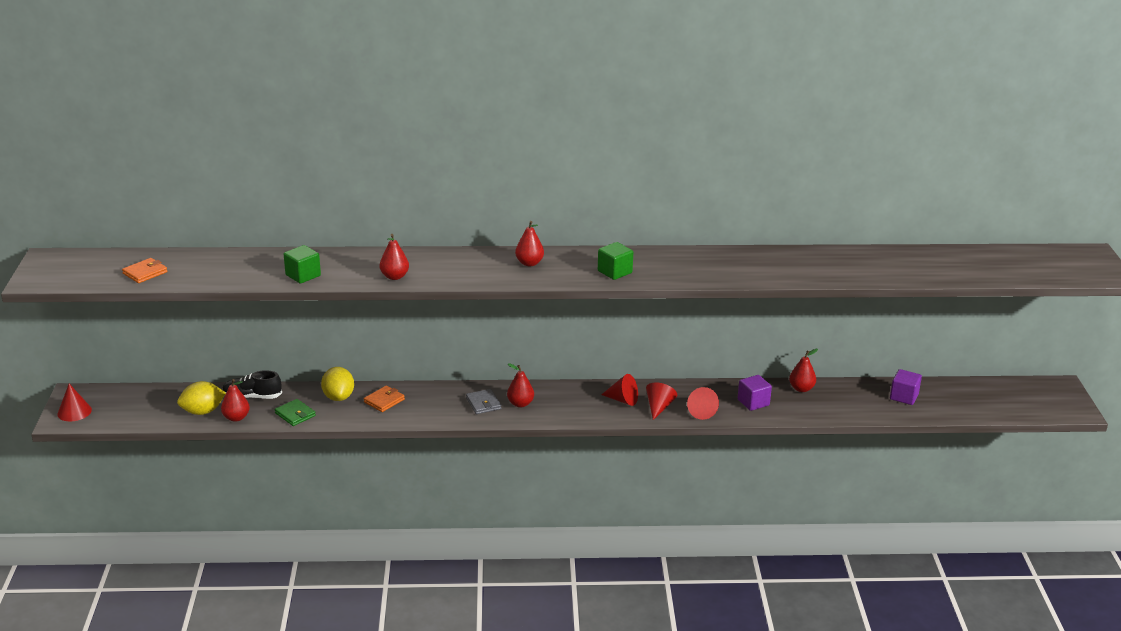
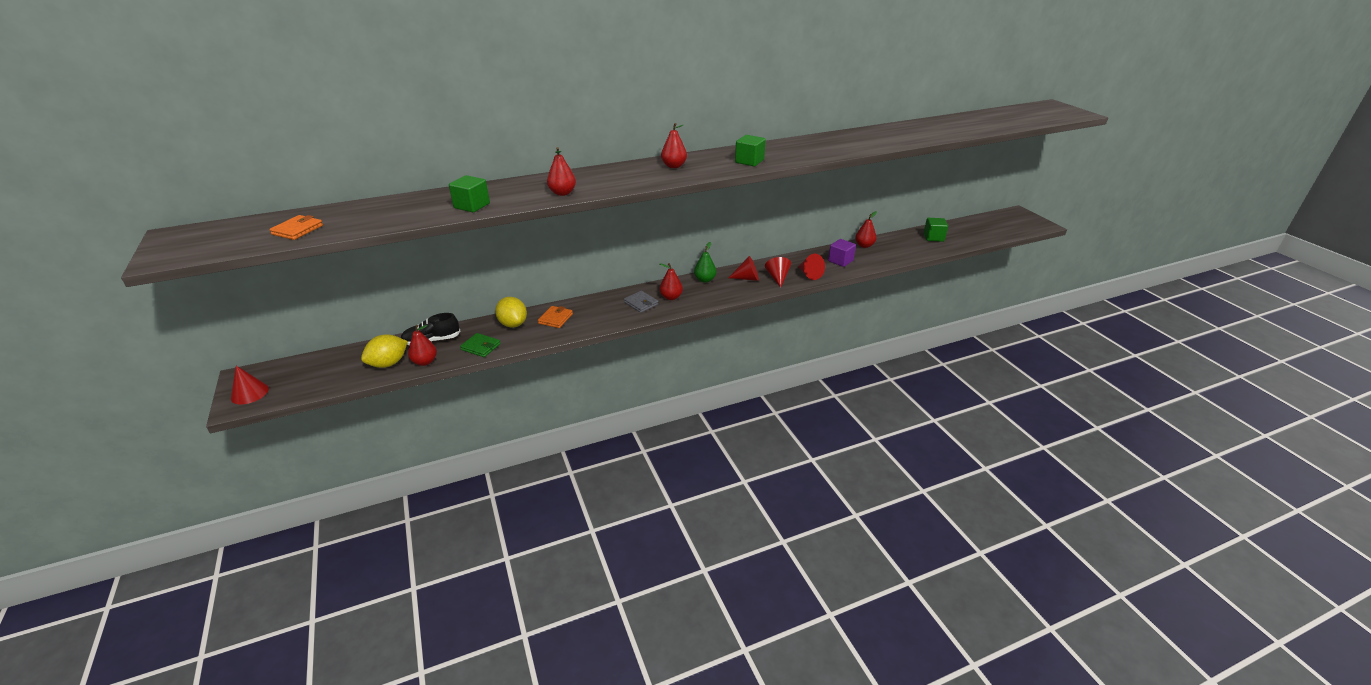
camera: 20 degrees left, 5 degrees up
(573, 391) = (705, 280): none -> green pear
(904, 397) = (933, 237): purple cube -> green cube

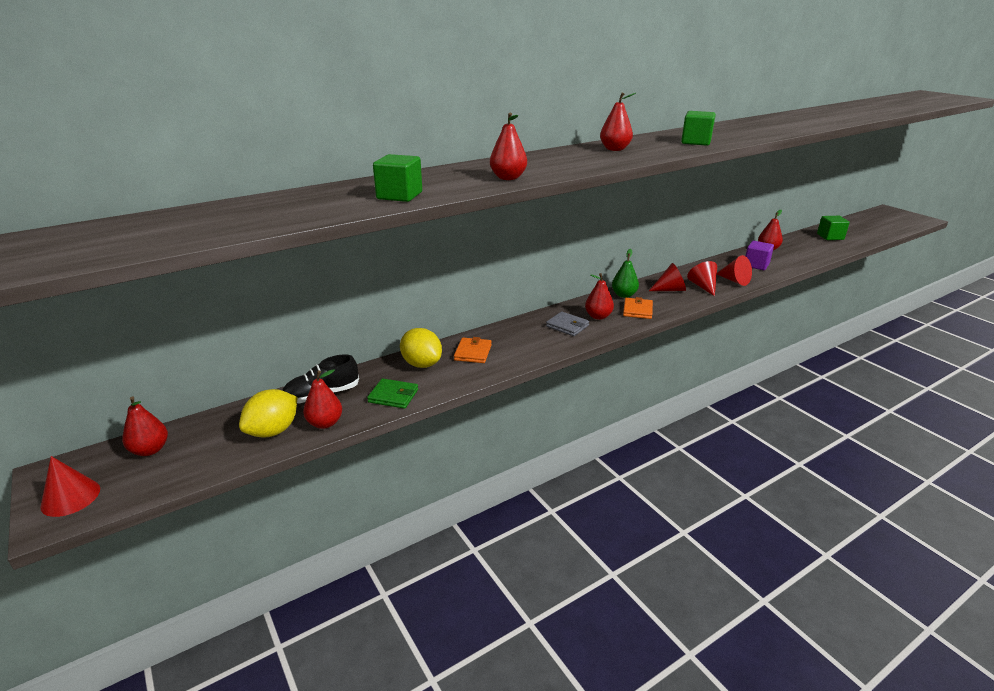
camera: 10 degrees left, 5 degrees down
(297, 230) = (158, 234): orange wallet -> orange wallet (637, 310)
(306, 368) = (150, 450): none -> red pear

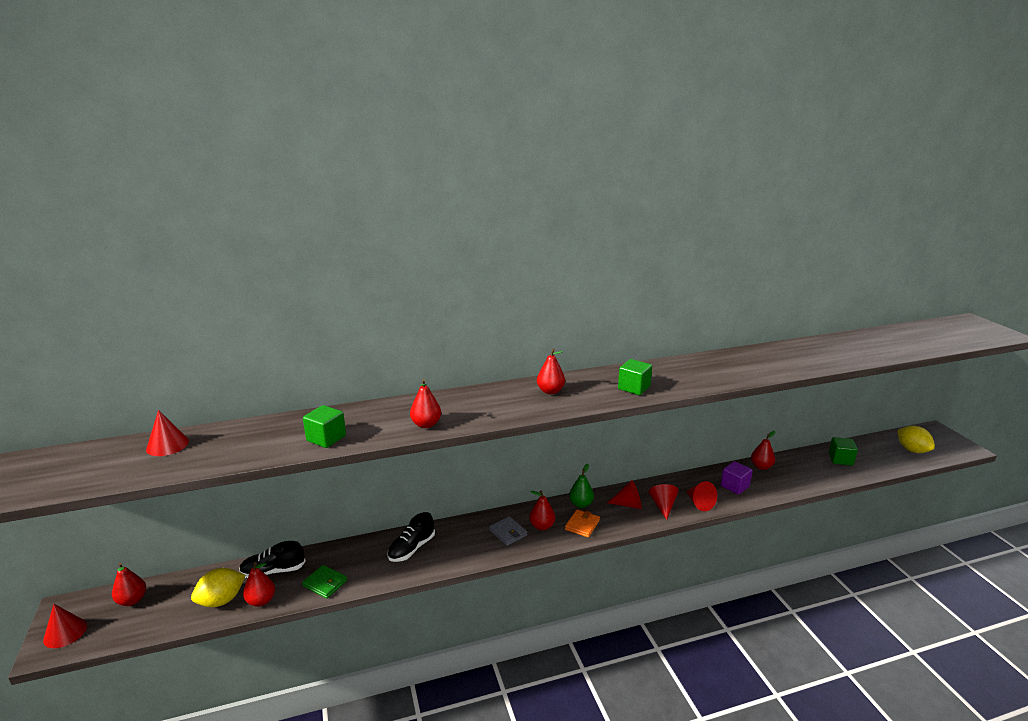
camera: 15 degrees right, 5 degrees down
(188, 217) = (167, 445): none -> red cone
(422, 364) = (364, 553): yellow lemon -> yellow lemon (912, 450)
(473, 352) = (411, 548): orange wallet -> black shoe

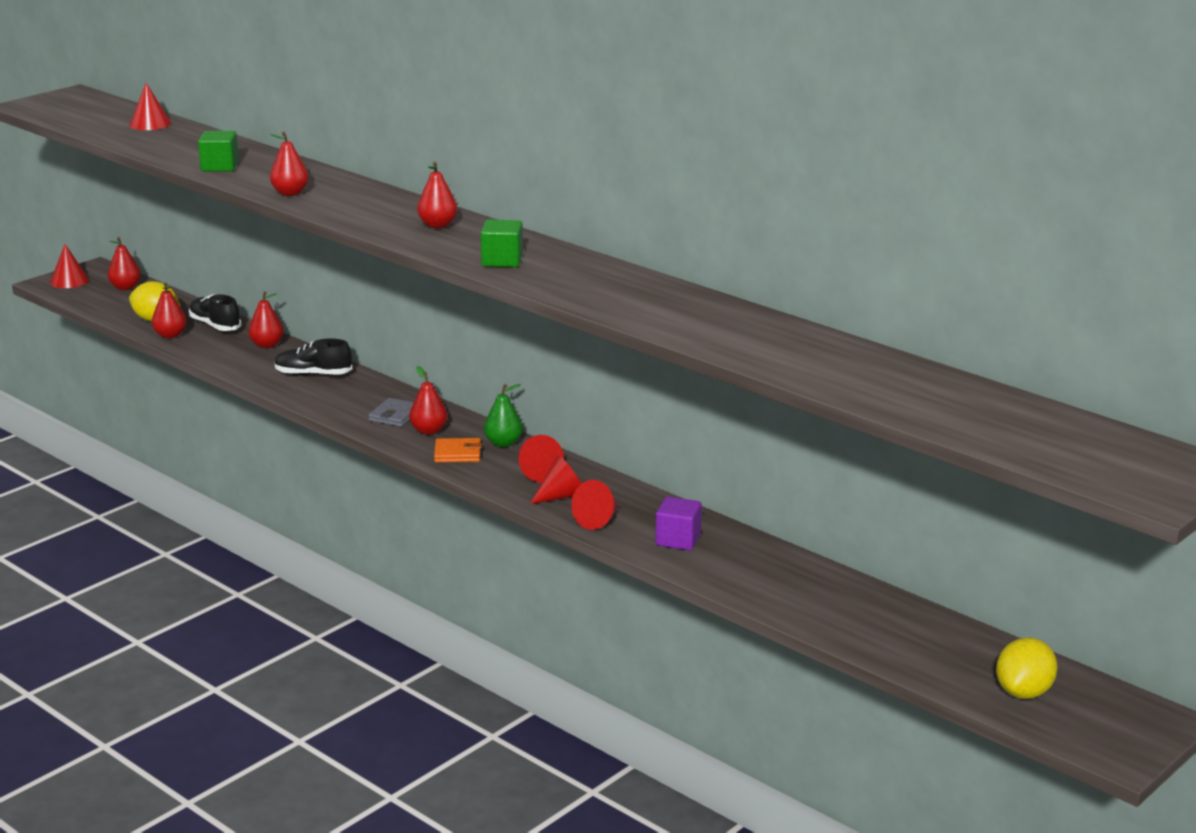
camera: 60 degrees right, 0 degrees up
(325, 583) = (219, 353): green wallet -> none
(761, 466) = (767, 554): red pear -> red pear (267, 345)
(840, 459) = (886, 621): green cube -> none

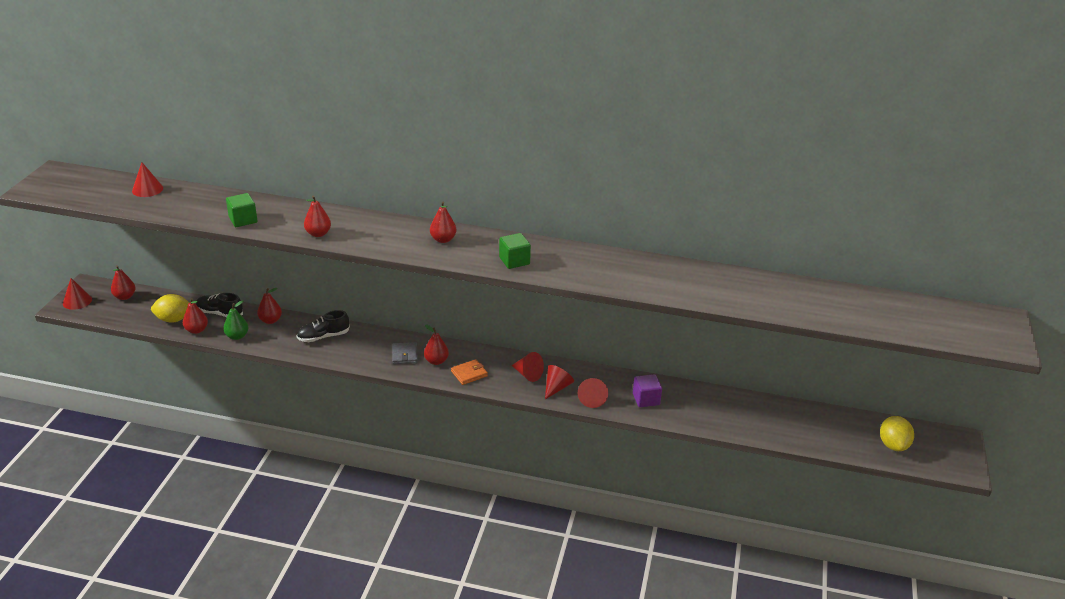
camera: 30 degrees left, 10 degrees up
(503, 443) = (488, 357): green pear -> green pear (237, 336)

